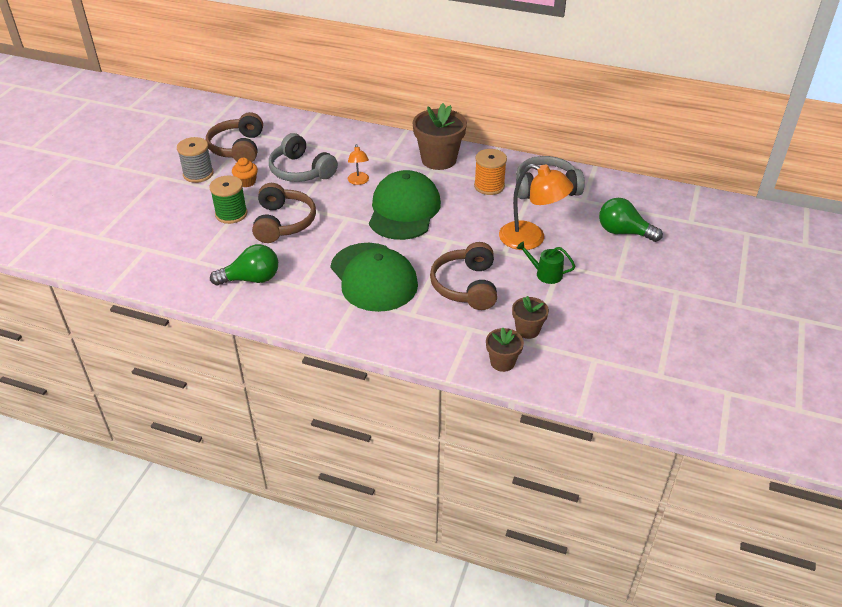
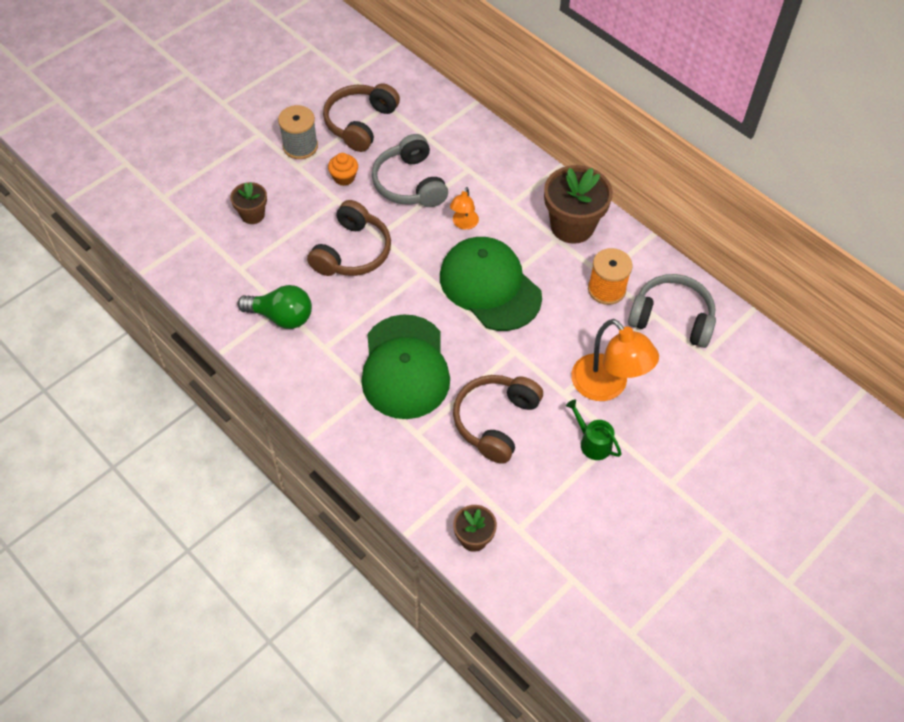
camera: 25 degrees right, 15 degrees up
(231, 214) = (306, 218): green spool -> none
(404, 210) = (490, 286): green cap -> green cap turned 75 degrees counterclockwise
(527, 330) = (525, 509): brown flower pot -> brown flower pot (252, 215)
(623, 232) = (721, 422): green light bulb -> none

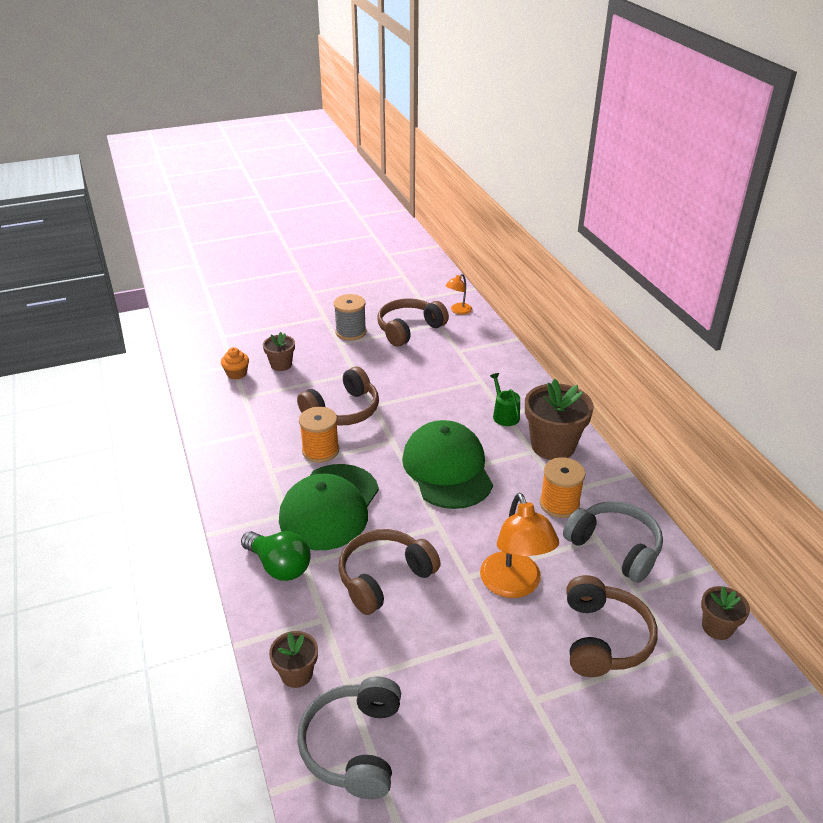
camera: 25 degrees right, 20 degrees down
(281, 316) = (252, 438): green light bulb -> green light bulb (279, 566)
(344, 177) = (371, 360): orange cupcake -> orange cupcake (236, 373)
(359, 307) = (320, 450): none -> orange spool
(409, 183) = (423, 377): grey headphones -> grey headphones (354, 746)
(463, 224) = (452, 417): orange lamp -> orange lamp (458, 311)
(592, 442) = (470, 630): green watering can -> green watering can (504, 415)
(698, 408) = (603, 638): none -> brown headphones
(779, 364) = (717, 627): none -> brown flower pot

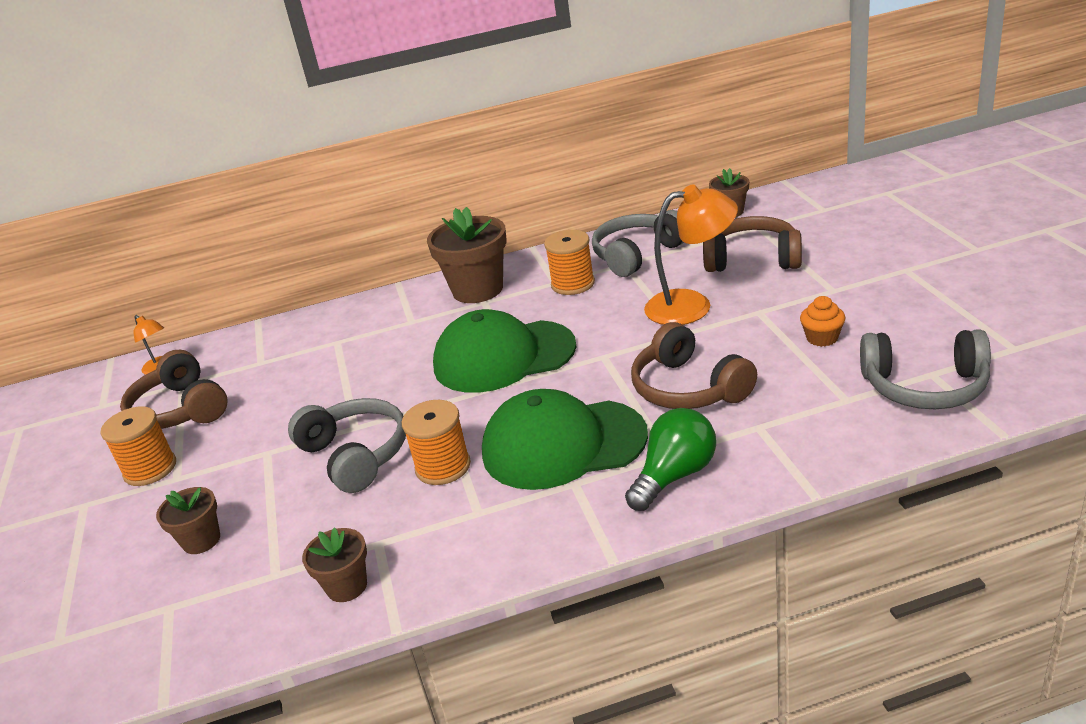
camera: 80 degrees left, 5 degrees down
(236, 373) = (199, 597): orange cupcake -> orange cupcake (822, 338)
(296, 674) = (845, 437): brown flower pot -> brown flower pot (347, 586)
(329, 507) = (563, 444): green cap -> green cap turned 150 degrees clockwise
(343, 410) = (356, 455): brown headphones -> grey headphones
(350, 332) = (150, 469): grey spool -> orange spool
(504, 415) = (412, 322): green watering can -> none

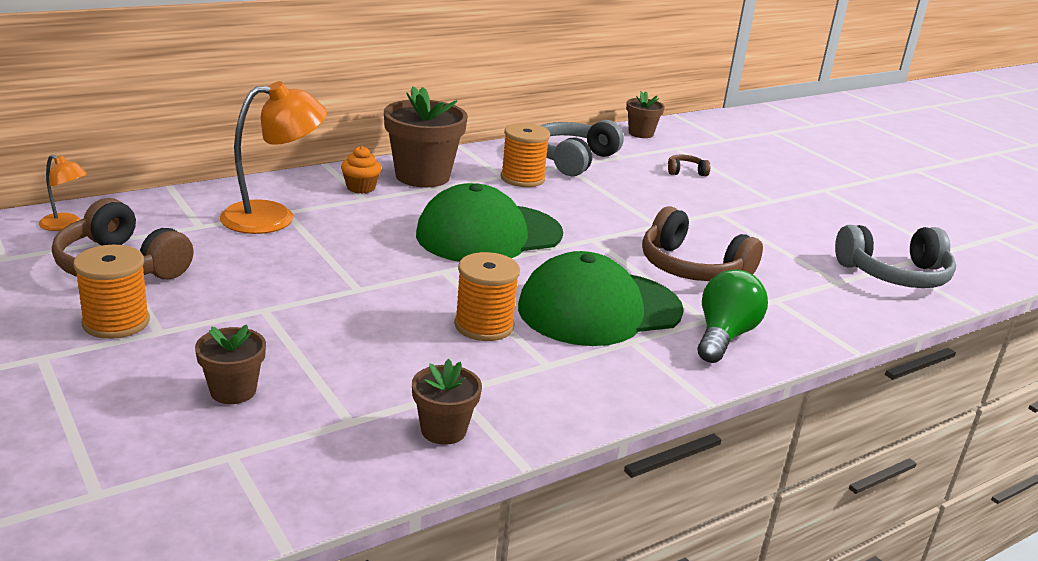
camera: 25 degrees left, 5 degrees down
(356, 455) = (376, 314): grey headphones -> none
(692, 305) = (652, 204): orange lamp -> orange lamp (273, 217)
(752, 259) = (685, 172): brown headphones -> brown headphones, size x0.45
(822, 338) = (786, 235): orange cupcake -> orange cupcake (361, 188)

